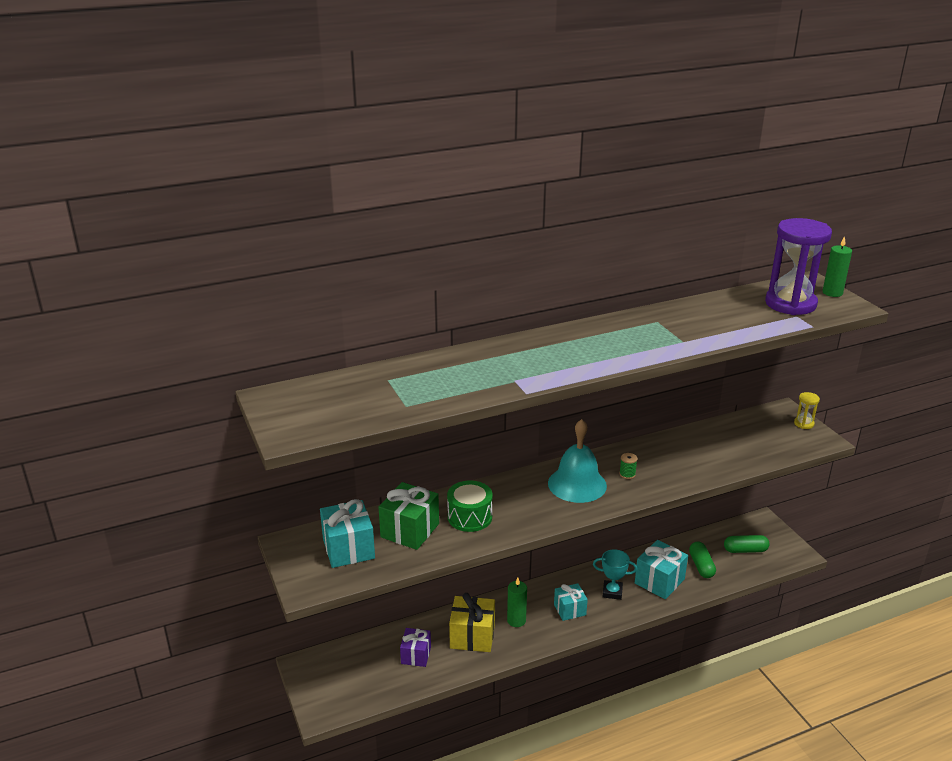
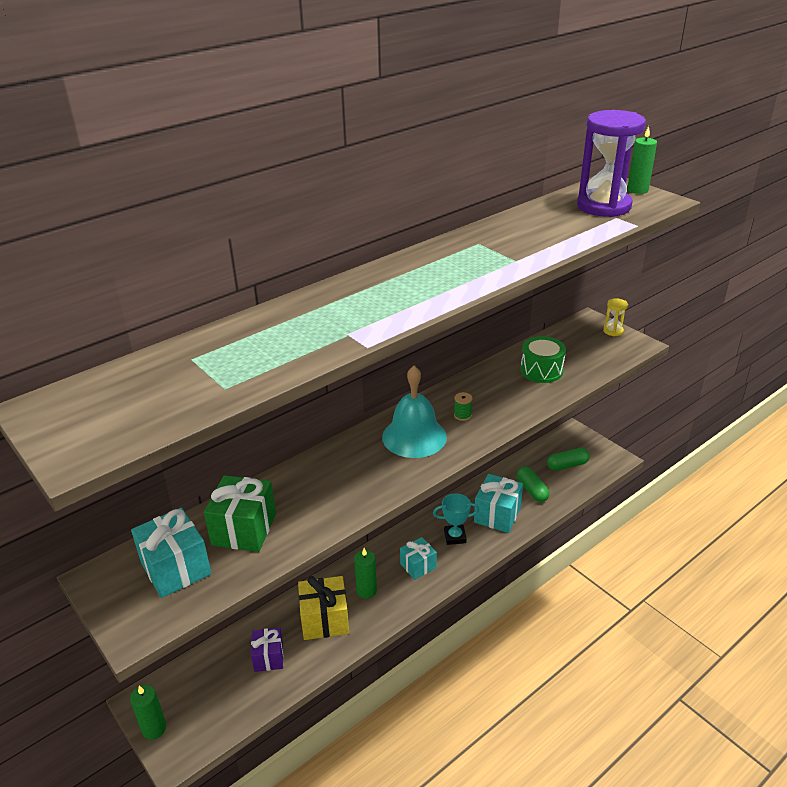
camera: 15 degrees left, 5 degrees up
(309, 688) = (154, 728): none -> green candle
(469, 517) = (309, 498): green drum -> green drum (541, 370)

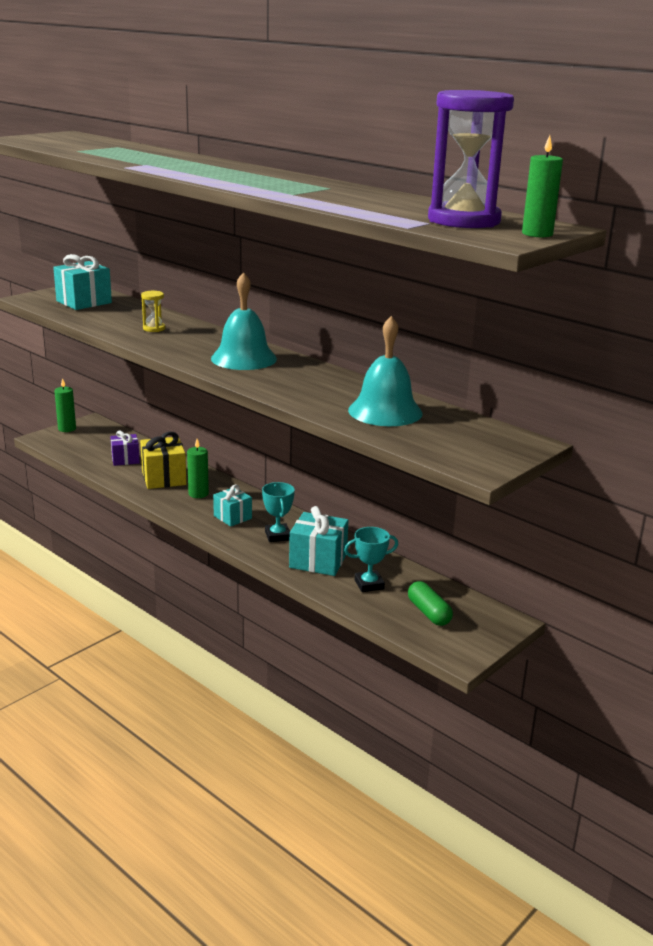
camera: 80 degrees right, 10 degrees down
(244, 529) = (121, 314): green gift -> none
(462, 415) = (283, 376): green spool -> none
(531, 490) = (369, 584): green capsule -> turquoise trophy
(541, 370) = (385, 411): green drum -> turquoise bell
(613, 331) = (509, 455): yellow hourglass -> yellow hourglass (154, 328)

